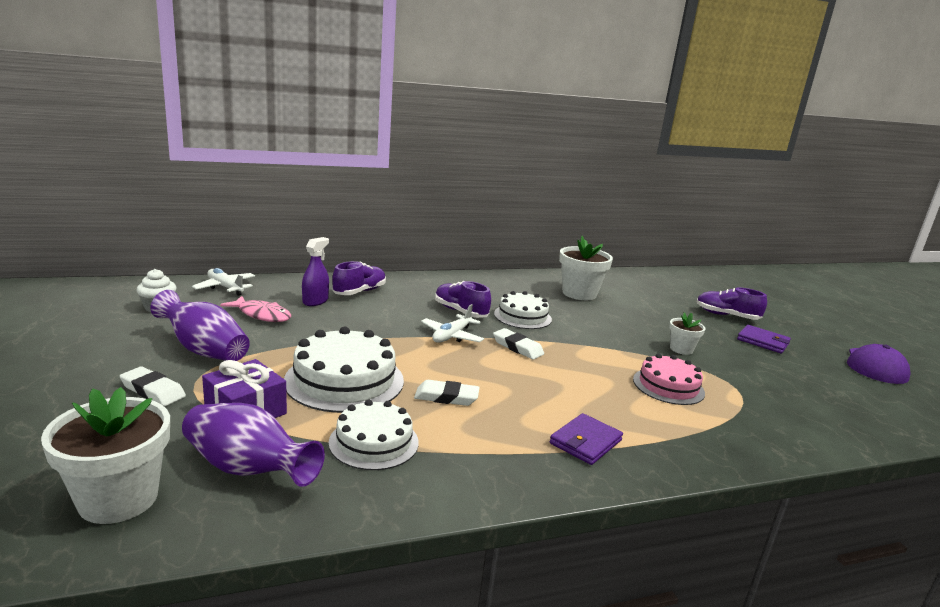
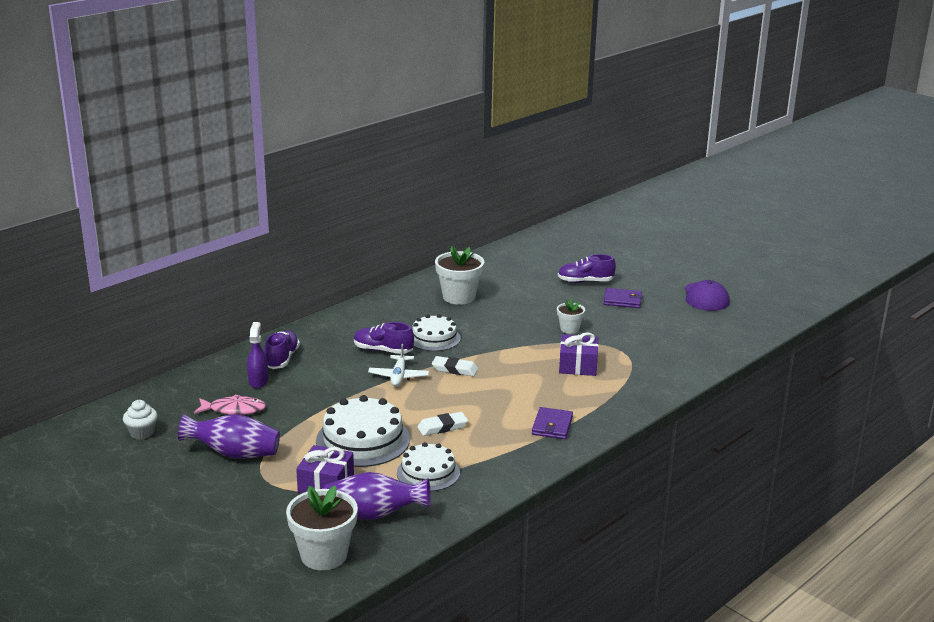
camera: 25 degrees left, 5 degrees up
(153, 391) = (245, 494): white eraser -> none
(225, 287) = (166, 395): white plane -> none
(668, 386) = (578, 365): pink cake -> purple gift

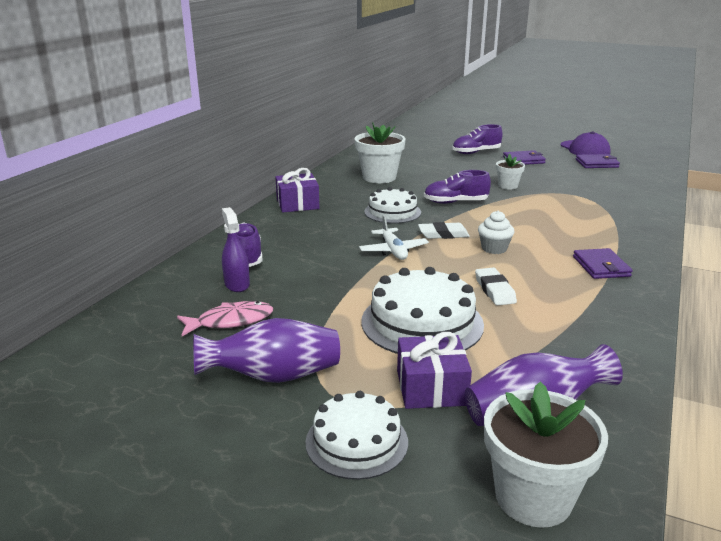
camera: 20 degrees left, 0 degrees up
(142, 433) = (119, 378): white cupcake -> white cupcake (494, 248)
(383, 350) = (352, 230): purple shoe -> purple shoe (455, 202)
(428, 473) = (537, 343): white cake -> white cake (356, 441)
(442, 427) = (494, 290): white eraser -> white eraser turned 60 degrees counterclockwise
(578, 365) = (553, 211): purple gift -> purple gift (297, 204)
(693, 318) = (597, 163): none -> purple wallet

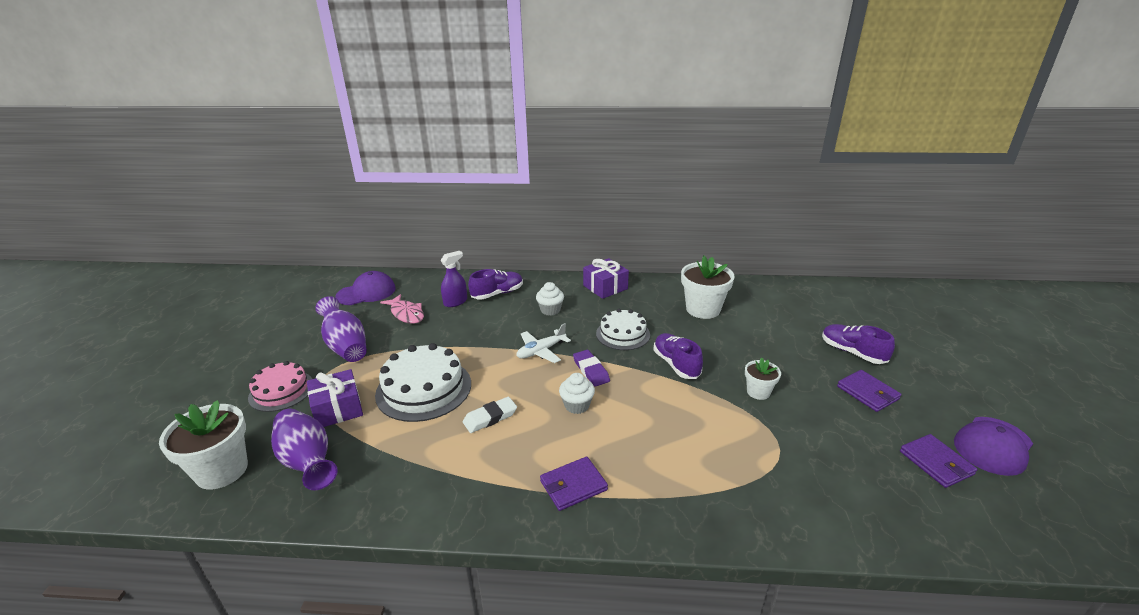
camera: 70 degrees right, 5 degrees up
(122, 351) = (366, 292): none -> purple cap
(316, 235) = (550, 310): none -> white cupcake
(356, 441) = (281, 391): white cake -> pink cake
(443, 234) = (591, 370): white eraser -> purple eraser

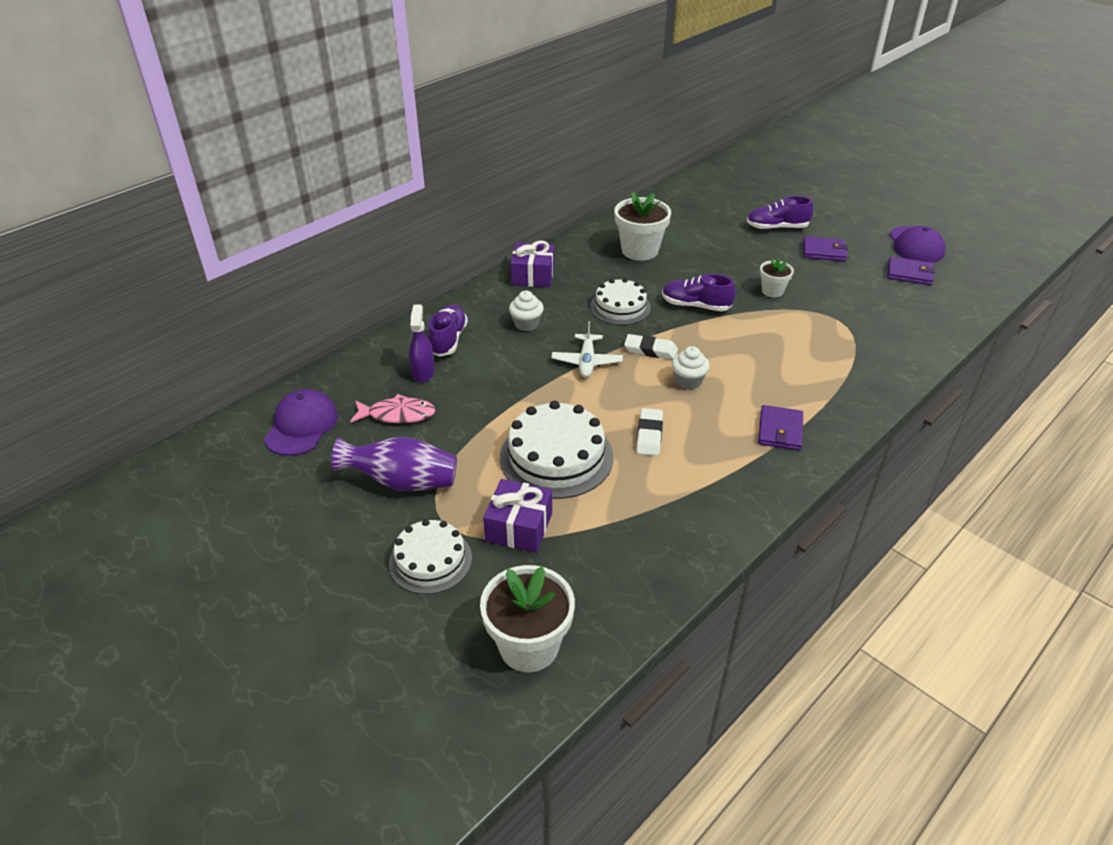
camera: 50 degrees left, 10 degrees up
(281, 391) = (430, 560): pink cake -> white cake
(307, 462) = (584, 576): purple vase -> none
(591, 370) = (650, 350): purple eraser -> white eraser

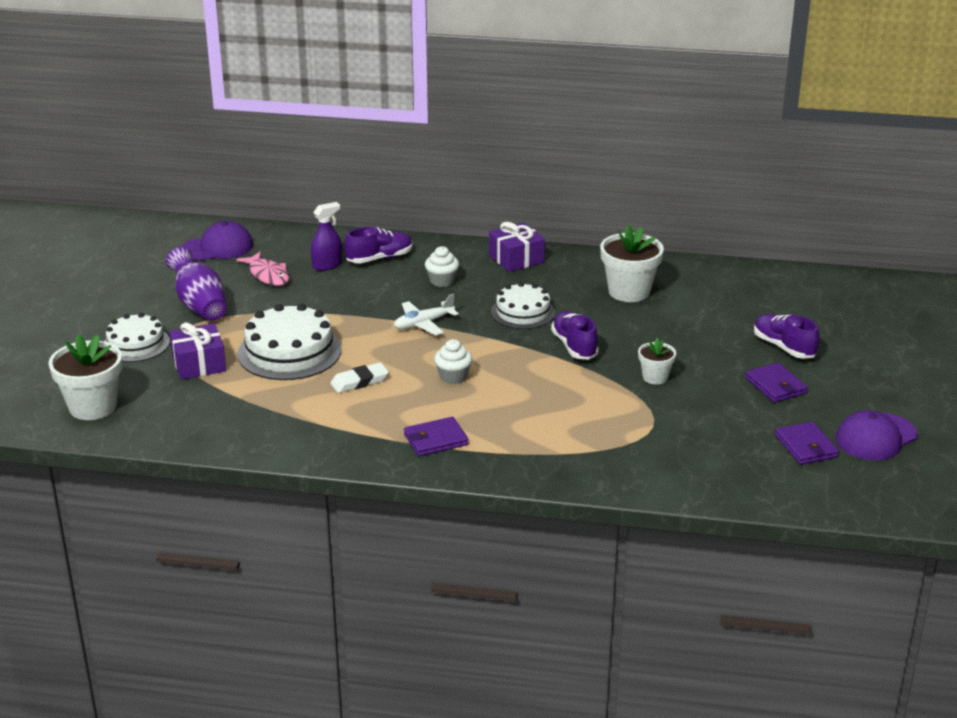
camera: 55 degrees right, 10 degrees down
(650, 350) = (476, 346): white eraser -> none

